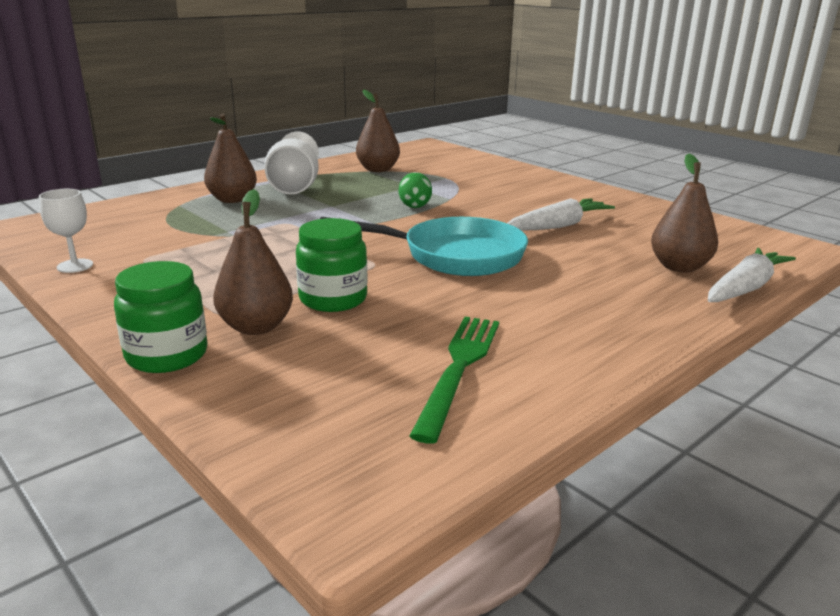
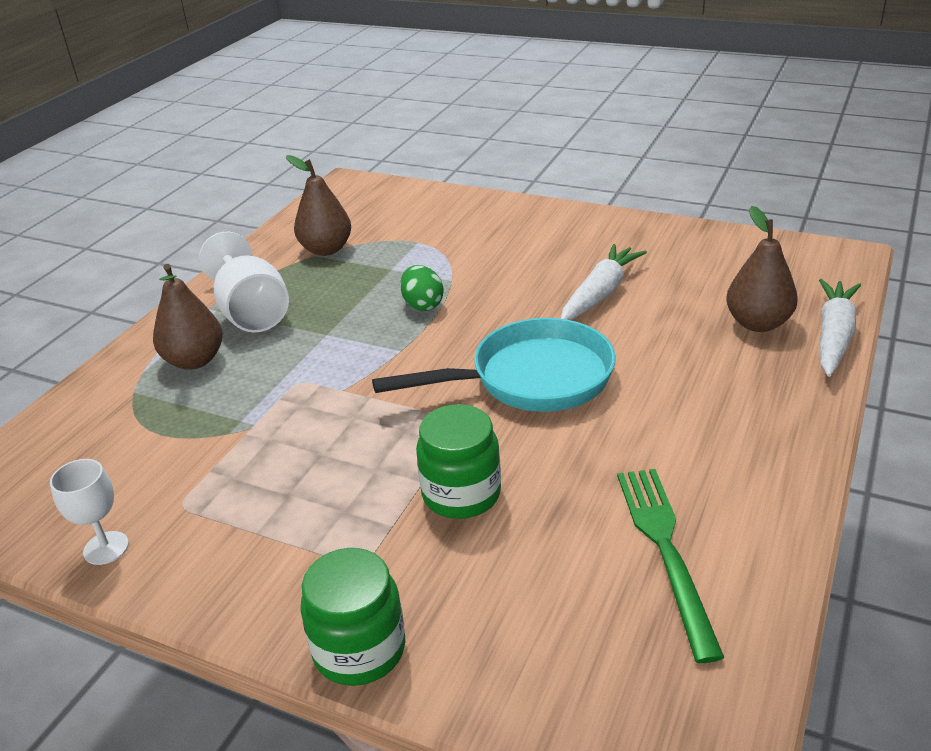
camera: 20 degrees left, 10 degrees up
(256, 327) = (416, 568): brown pear -> none

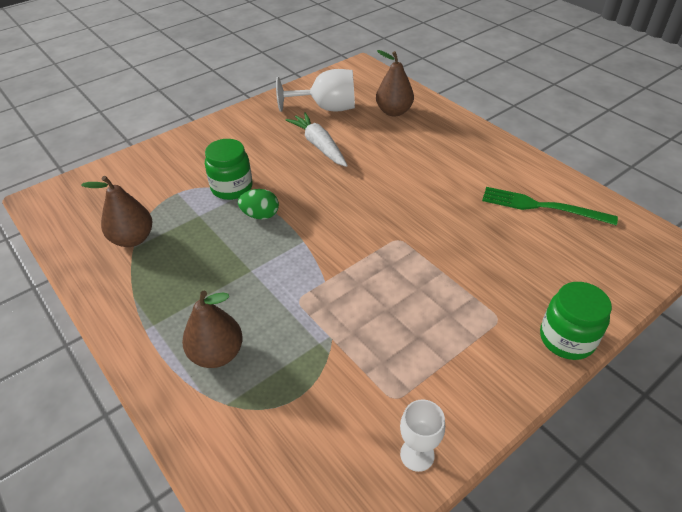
camera: 65 degrees left, 10 degrees up
(251, 313) = (180, 303): white goblet -> white goblet (326, 108)
(461, 494) = (463, 260): green jar -> green jar (232, 188)
(531, 379) = (379, 199): turquoise pan -> none
(833, 336) = (422, 97): white carrot -> none

